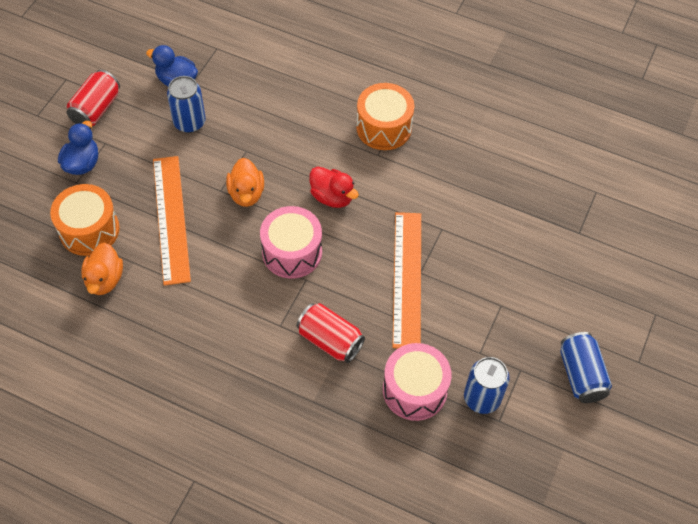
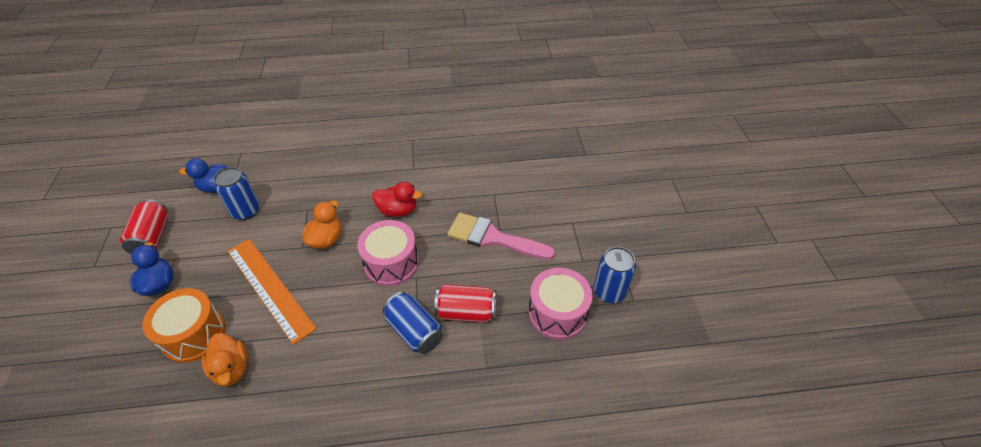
camera: 30 degrees left, 10 degrees down
(246, 193) = (326, 239): orange duck -> orange duck turned 120 degrees counterclockwise
(384, 127) = (406, 150): orange drum -> none
(407, 278) = (493, 238): orange ruler -> pink brush
(581, 375) = (660, 239): blue can -> blue can (414, 331)

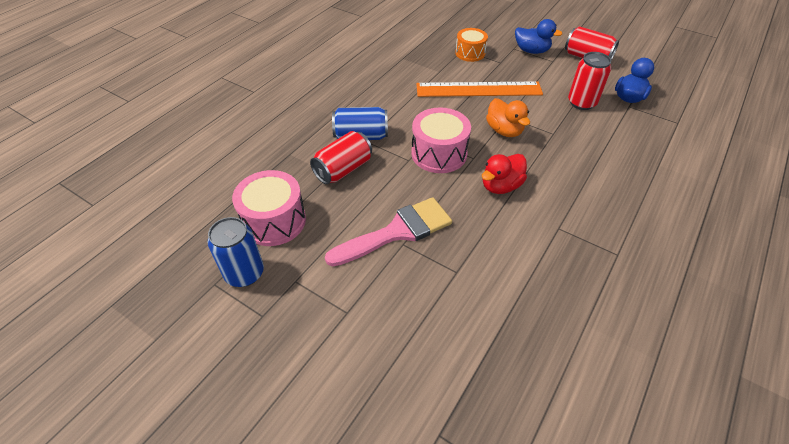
camera: 130 degrees right, 0 degrees up
(194, 334) = (470, 53): orange drum -> orange drum, size x0.66
(231, 369) = (426, 59): orange duck -> none
(246, 211) = (581, 103): blue can -> red can

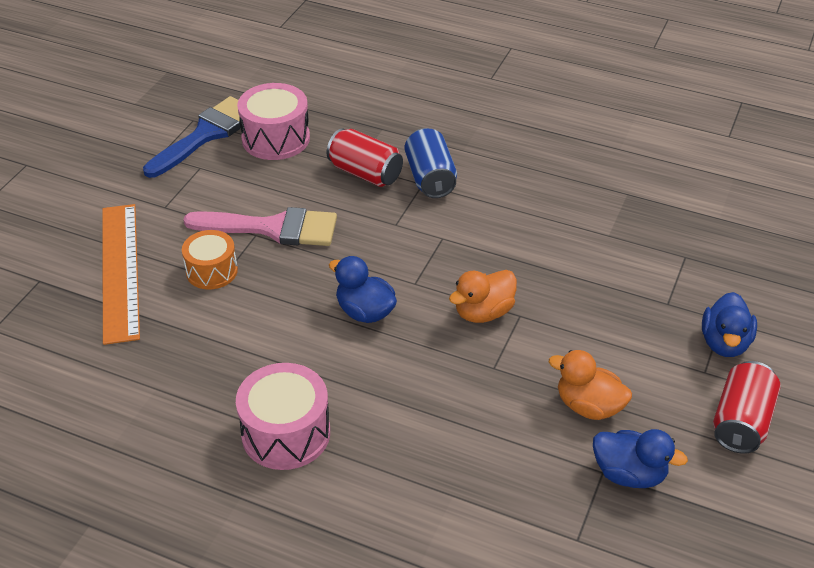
camera: 80 degrees right, 5 degrees down
(244, 273) = (206, 134): blue can -> blue brush
(397, 232) = (273, 228): pink brush -> pink brush turned 45 degrees counterclockwise
(439, 153) = (415, 250): pink drum -> pink drum (286, 433)
(470, 53) = (678, 266): orange drum -> orange drum (212, 271)
(478, 89) = (577, 281): orange ruler -> orange ruler (120, 271)
(501, 186) = (365, 312): red duck -> blue duck
(581, 103) = (588, 406): red can -> orange duck

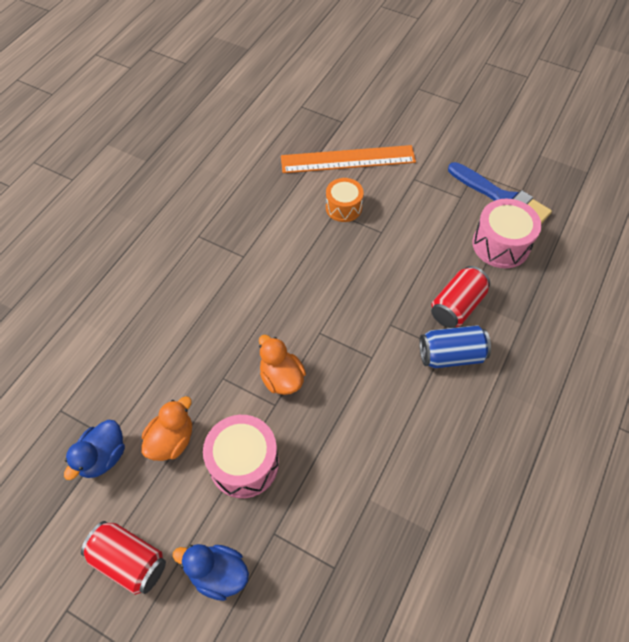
camera: 95 degrees right, 15 degrees up
(273, 228) = (388, 242): pink brush -> none
(286, 433) = (189, 249): pink drum -> pink drum (244, 463)
(365, 312) = (292, 297): blue duck -> none

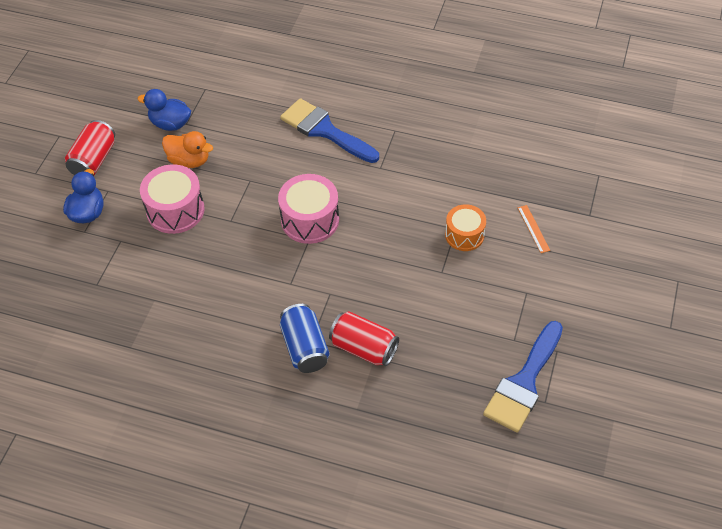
camera: 80 degrees right, 5 degrees down
(176, 296) = (325, 130): none -> blue brush
(281, 378) = (257, 220): orange duck -> none
(348, 159) = (533, 229): orange ruler -> orange ruler, size x0.40
(501, 244) = (456, 384): pink drum -> pink drum (310, 220)

